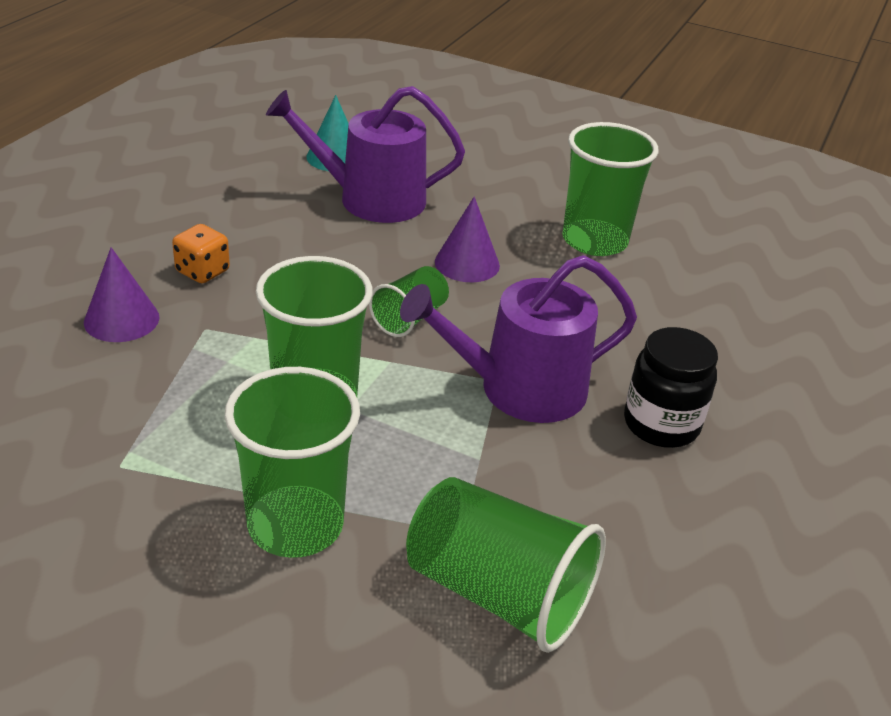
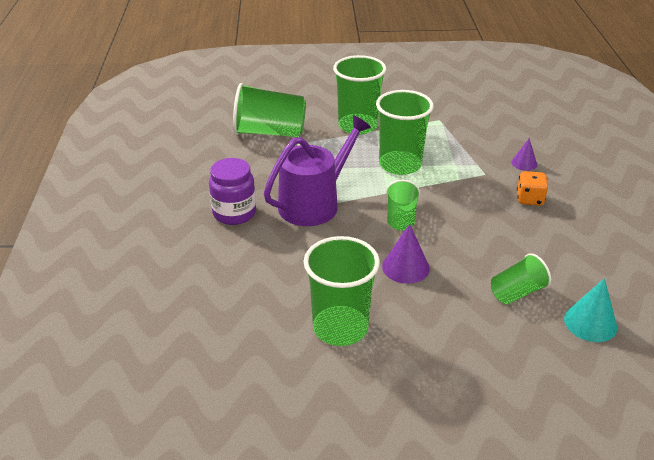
camera: 155 degrees right, 0 degrees up
(121, 319) = (524, 163): purple cone -> purple cone, size x0.64
(371, 199) = (517, 293): purple watering can -> green cup
(661, 424) = (234, 213): black jar -> purple jar

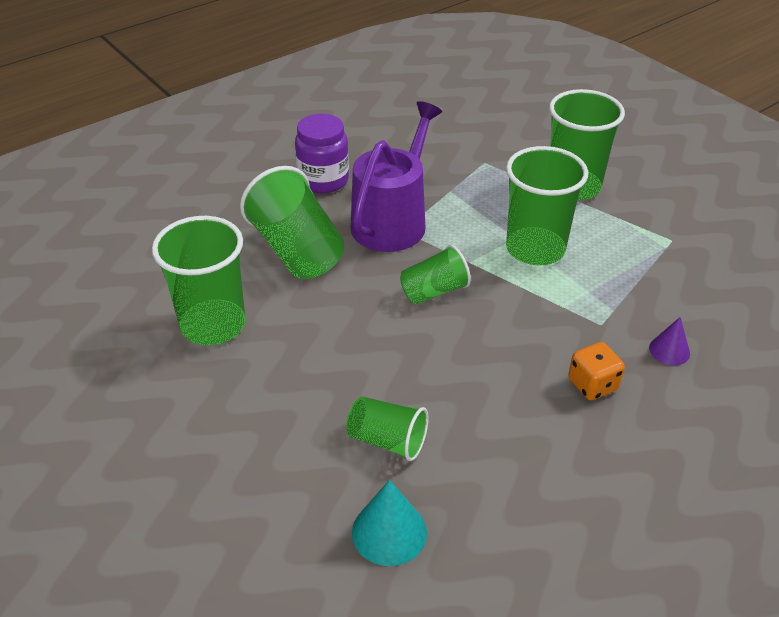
camera: 55 degrees right, 5 degrees up
(270, 132) = (483, 137): green cup -> green cup (297, 250)
(314, 203) = (392, 221): purple watering can -> purple watering can turned 75 degrees counterclockwise
(405, 267) = (349, 331): purple cone -> none

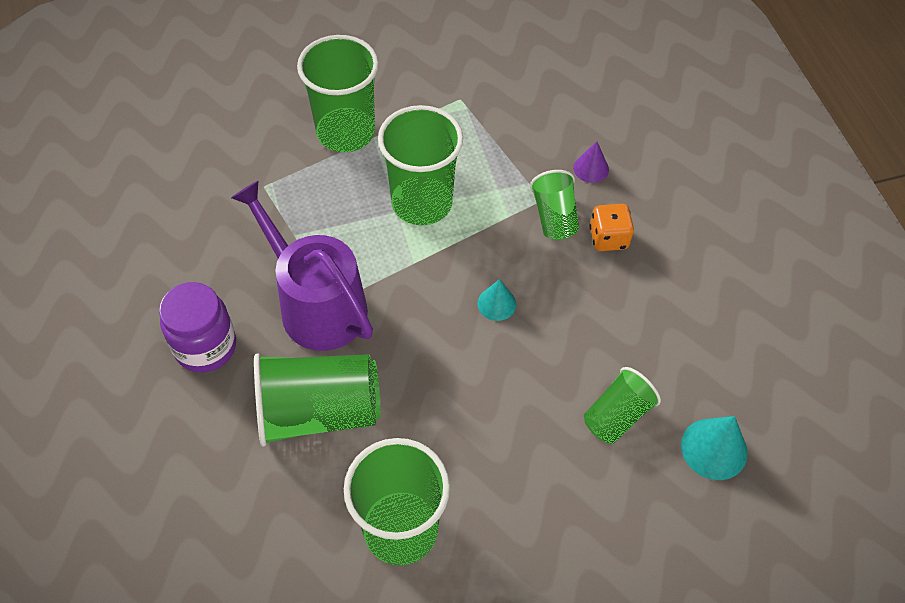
camera: 70 degrees left, 15 degrees up
(434, 291) = (442, 308): green cup -> green cup (554, 217)
(461, 324) = (496, 304): none -> turquoise cone

